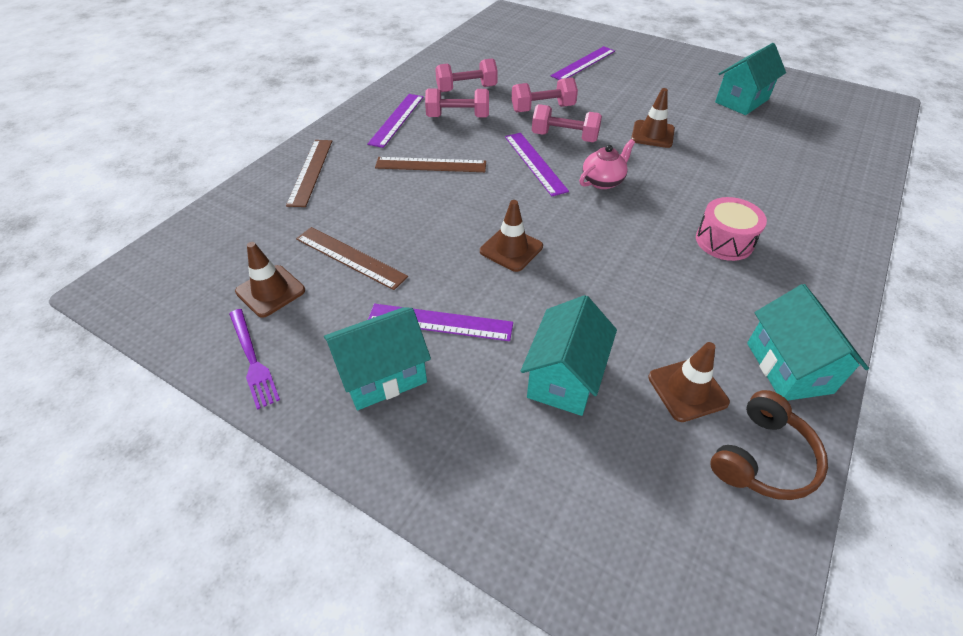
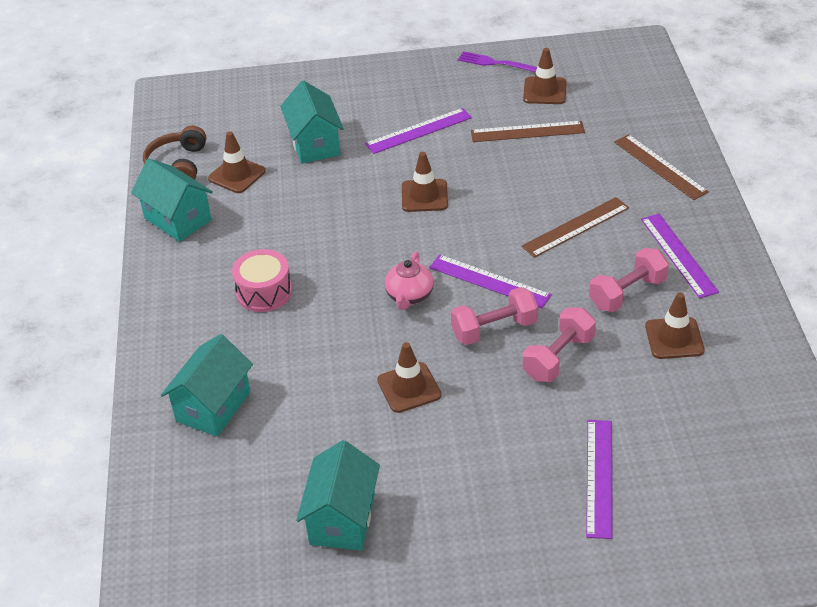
camera: 145 degrees right, 5 degrees down
(383, 375) = (418, 94): turquoise house -> turquoise house (213, 406)
(466, 89) = (674, 338): pink dumbbell -> brown traffic cone

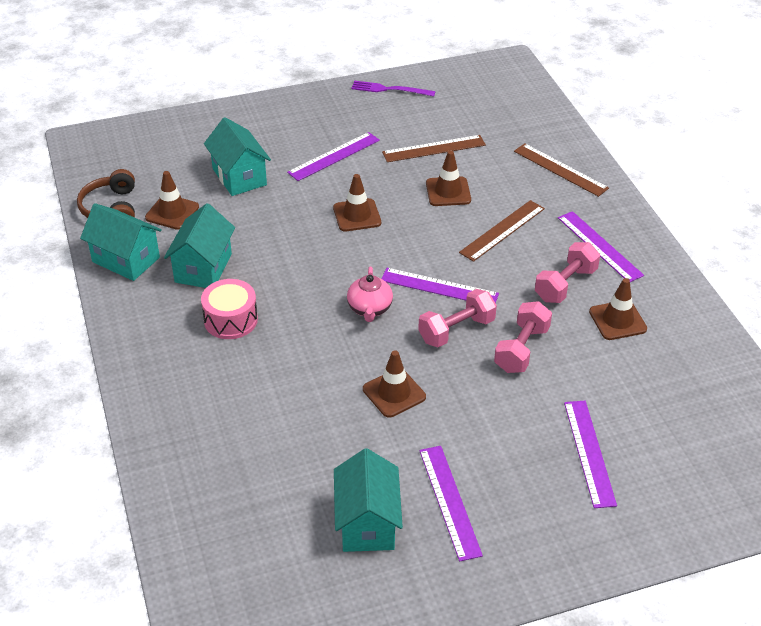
camera: 15 degrees left, 0 degrees up
(213, 406) = (212, 434): turquoise house -> turquoise house (203, 268)
(434, 508) = (449, 501): none -> purple ruler
(544, 91) = (439, 111): brown traffic cone -> brown traffic cone (448, 192)

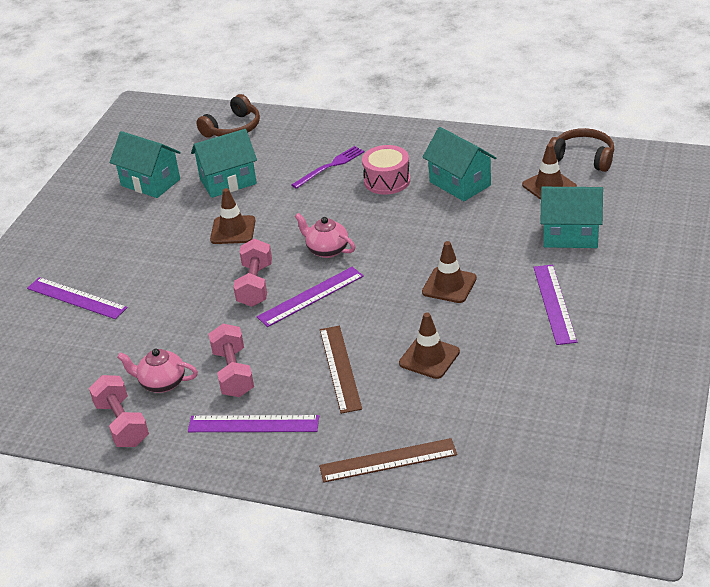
camera: 130 degrees right, 5 degrees down
(126, 259) = (506, 151): turquoise house -> turquoise house (228, 181)
(205, 512) = (233, 128): none -> brown headphones
(390, 89) = (652, 392): purple fork -> purple fork (330, 166)
(434, 149) = (508, 379): brown ruler -> none
(449, 501) = (123, 220): purple ruler -> none
(521, 349) = (198, 311): pink dumbbell -> pink dumbbell (122, 424)
(617, 320) = (162, 383): brown traffic cone -> pink teapot

